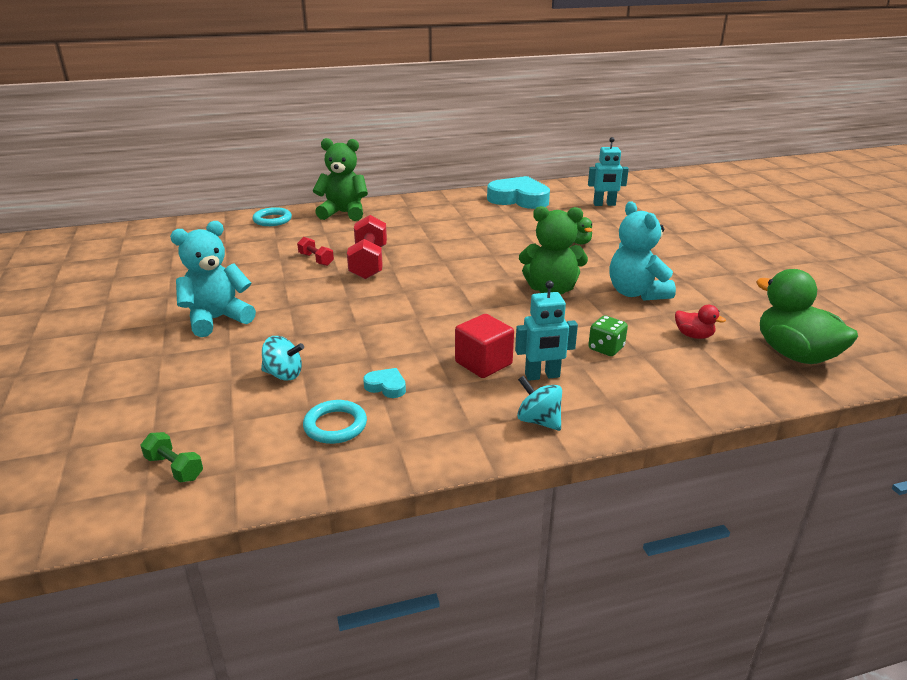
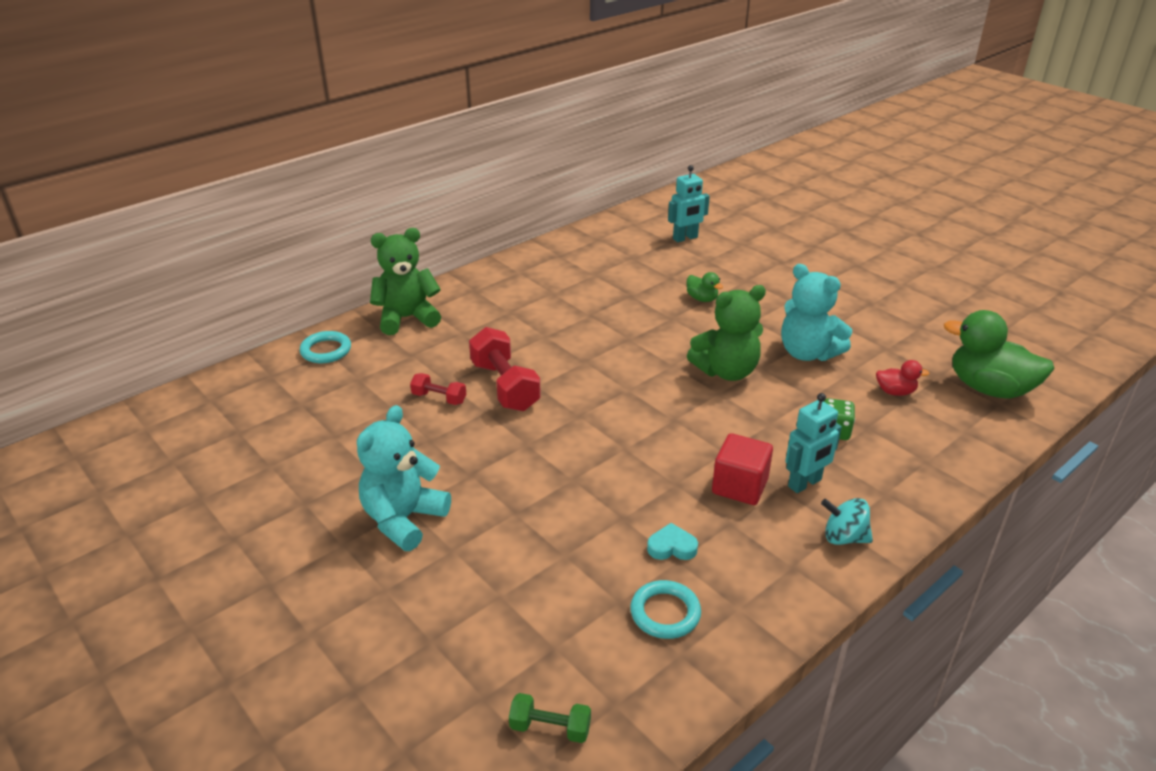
camera: 25 degrees left, 5 degrees up
(284, 374) = (553, 569): turquoise spinning top -> none
(519, 199) = (590, 250): turquoise heart -> none

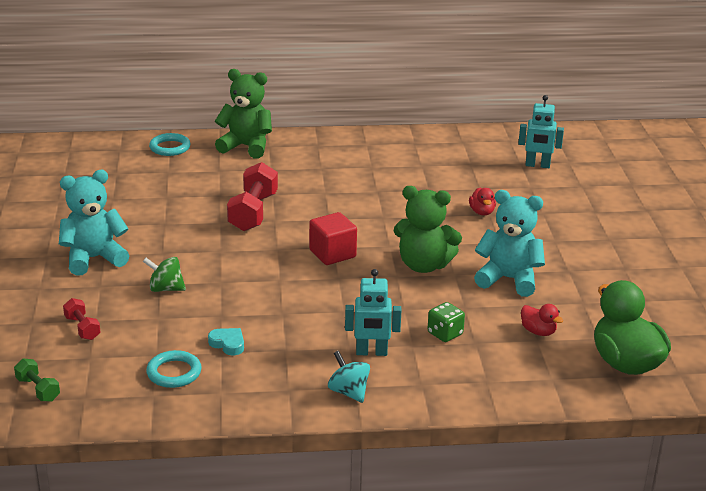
camera: 35 degrees right, 5 degrees down
(439, 398) = (202, 202): red dumbbell -> red dumbbell (82, 328)
(528, 516) = (165, 289): none -> green spinning top
(702, 299) = (482, 212): green duck -> red duck
(739, 486) = (323, 333): red cube -> red cube (332, 254)
(807, 353) = (508, 279): turquoise teddy bear -> turquoise teddy bear turned 120 degrees clockwise

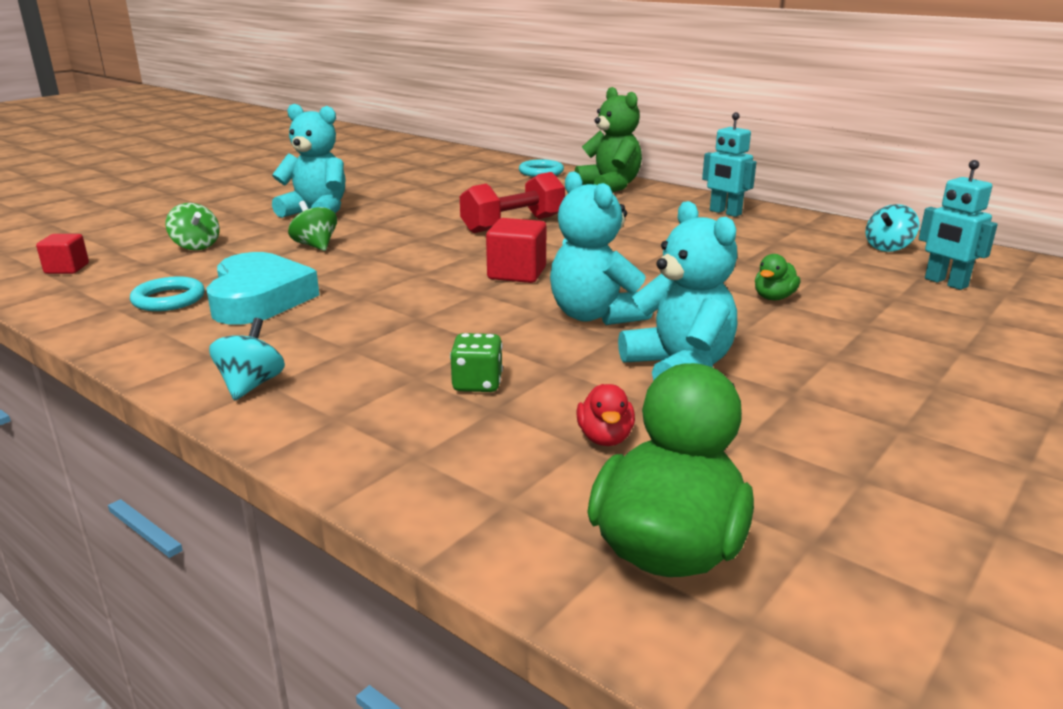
camera: 45 degrees right, 5 degrees down
(38, 389) = (67, 268): green dumbbell -> red cube
(82, 328) = (196, 246): red dumbbell -> green spinning top
(228, 344) = (259, 298): turquoise heart -> turquoise heart, size x2.30
(371, 352) = (359, 363): turquoise robot -> turquoise robot (725, 212)
(423, 265) = (595, 316): green teddy bear -> turquoise teddy bear
(480, 146) = (888, 248): none -> turquoise spinning top
(482, 212) = (773, 298): red duck -> green duck

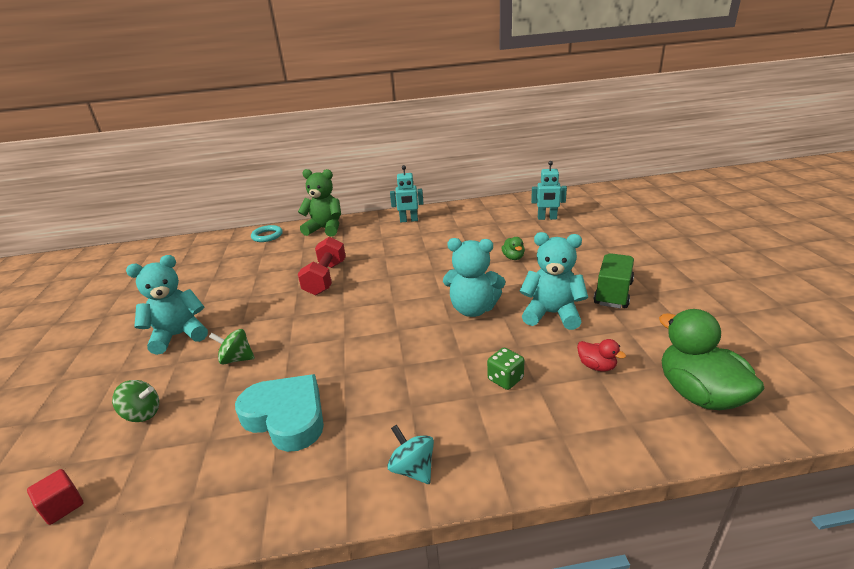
camera: 45 degrees left, 5 degrees up
(168, 299) = (222, 463): turquoise ring -> none
(517, 273) = (392, 307): red cube -> none
(829, 396) = (613, 293): none -> green truck
(888, 248) = (500, 210): turquoise spinning top -> none

